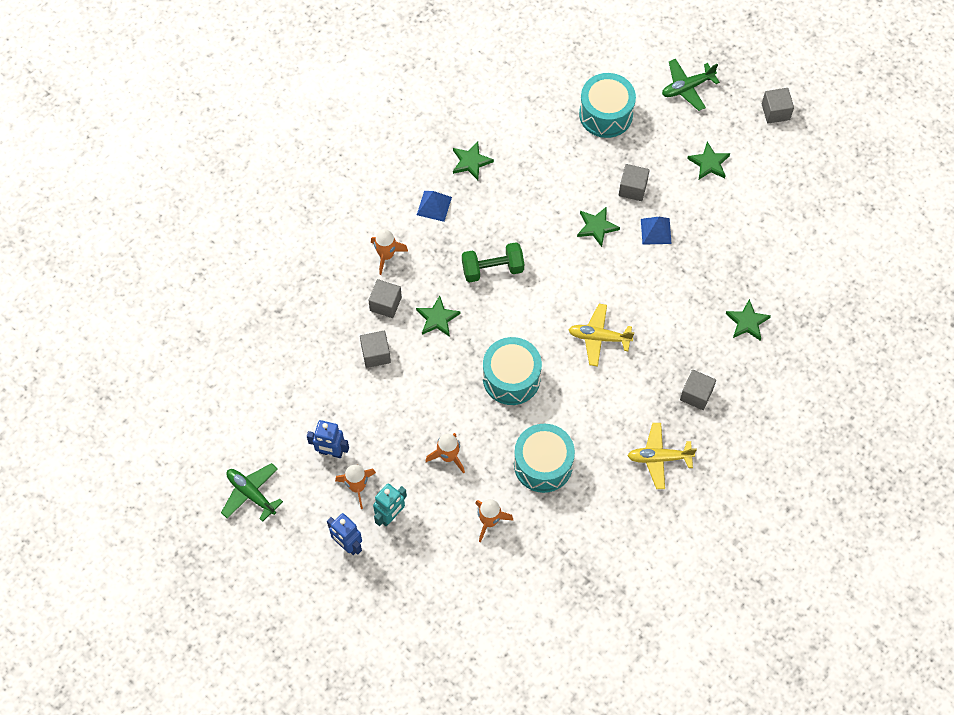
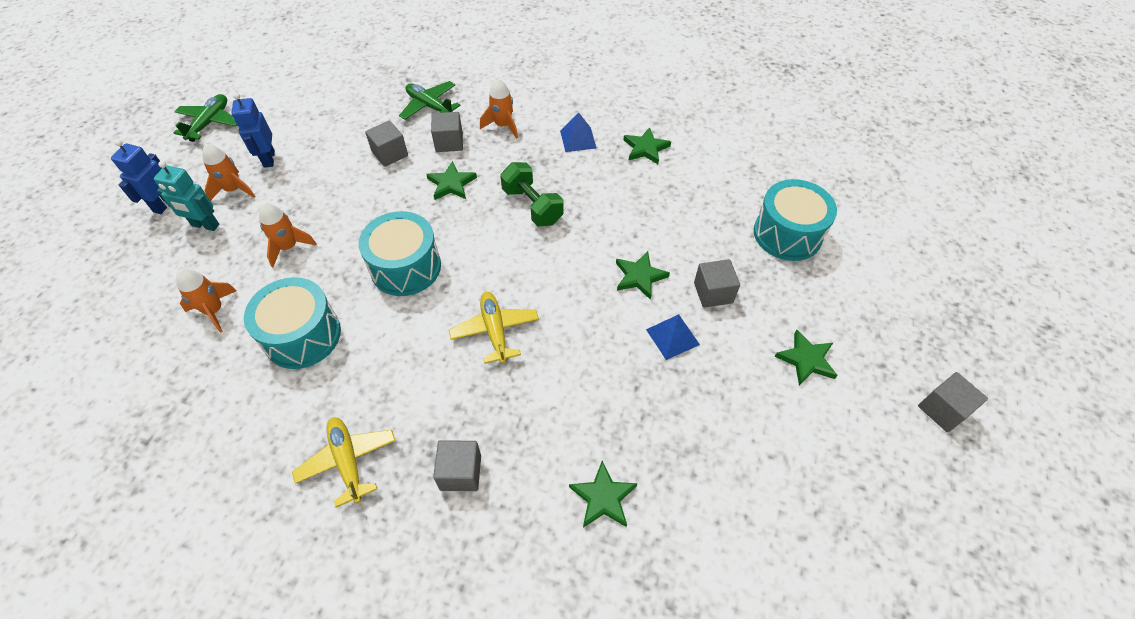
camera: 65 degrees right, 10 degrees down
(687, 87) = (888, 298): green plane -> green plane (430, 106)

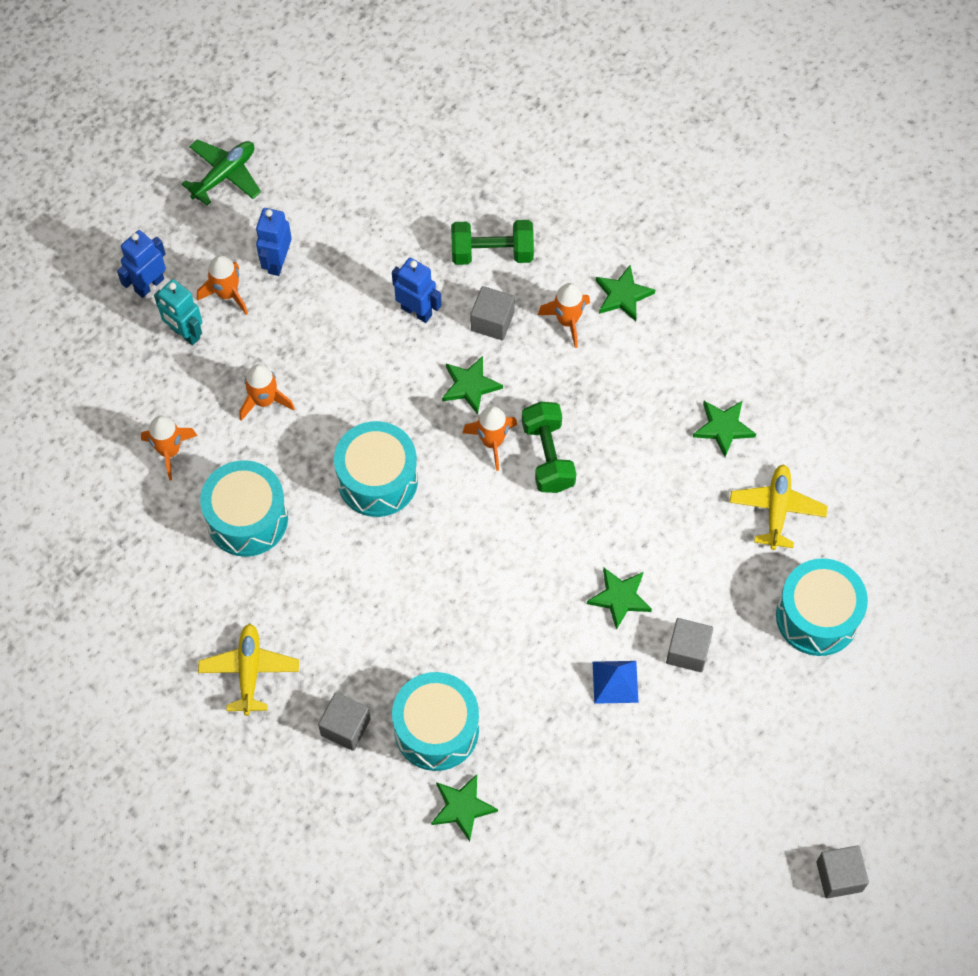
camera: 25 degrees right, 10 degrees up
(390, 154) = (417, 311): grey cube -> blue robot
(430, 106) = (492, 252): green plane -> green dumbbell
(485, 212) = (492, 442): none -> orange rocket
(495, 331) = (438, 596): yellow plane -> yellow plane (777, 510)
(545, 438) = (436, 729): none -> turquoise drum
(578, 139) = (648, 380): blue pyramid -> none
(806, 360) = (737, 766): green star -> green star (623, 295)

